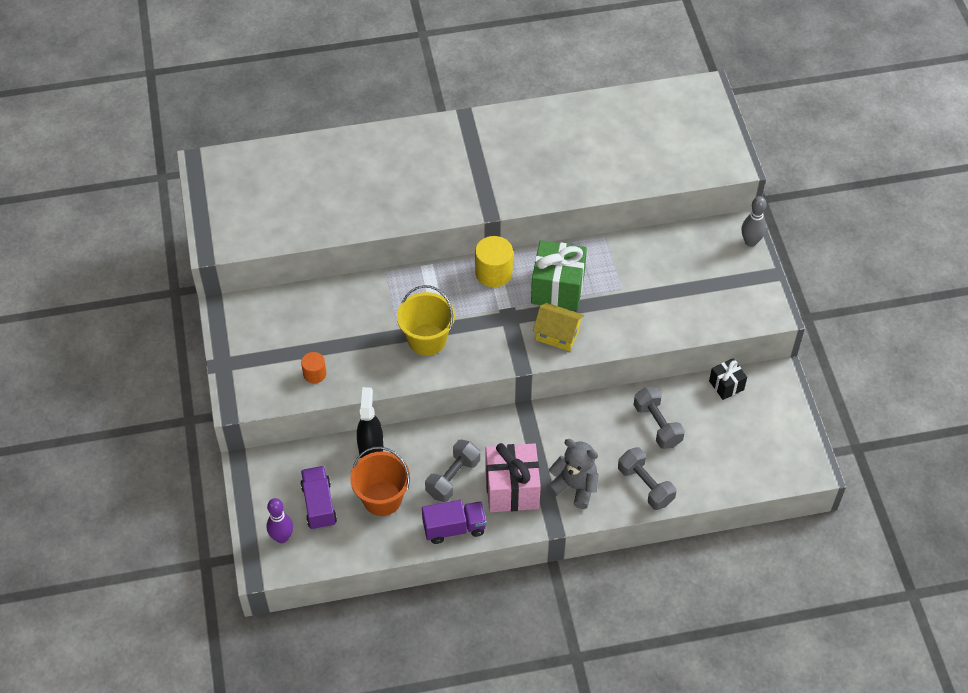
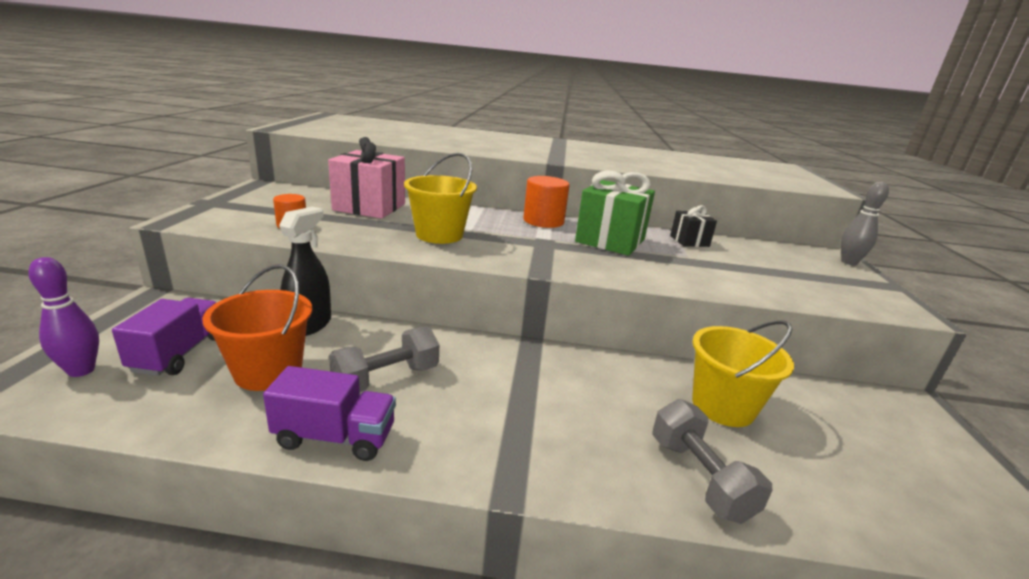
camera: 15 degrees right, 30 degrees down
(493, 272) = (543, 221): yellow cylinder -> orange cylinder
(512, 489) = (464, 416): pink gift -> pink gift (369, 207)
(557, 334) = (598, 263): yellow house -> none
(574, 486) = (569, 442): grey teddy bear -> none
(657, 425) = (723, 406): grey dumbbell -> yellow bucket
(726, 385) = (831, 393): black gift -> black gift (689, 241)

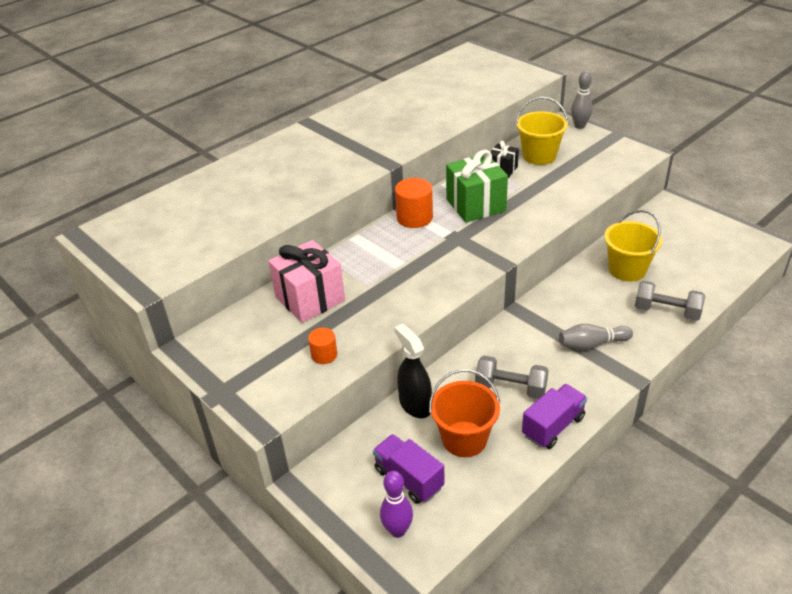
camera: 45 degrees left, 15 degrees up
(386, 378) = (510, 388): grey dumbbell -> grey dumbbell turned 75 degrees counterclockwise
(439, 235) = (404, 283): yellow bucket -> yellow bucket (539, 156)
(536, 421) = (592, 344): none -> grey bowling pin

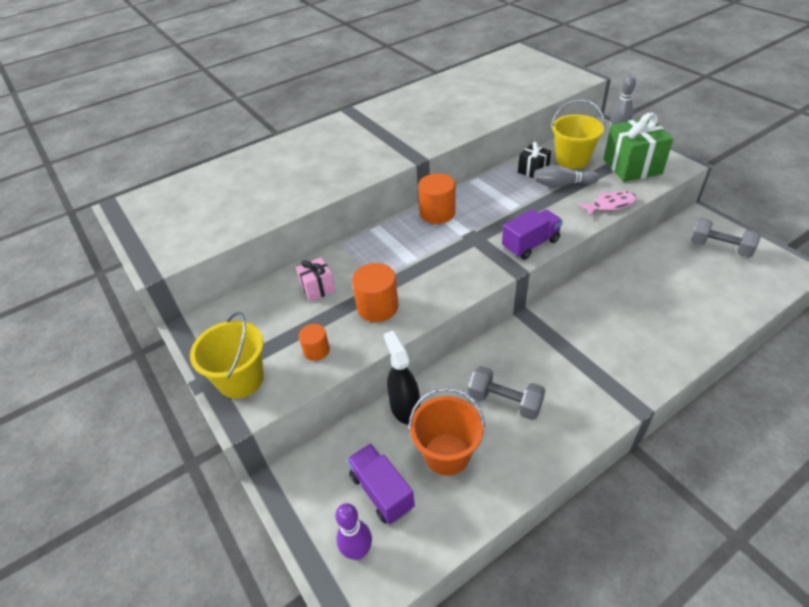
camera: 10 degrees right, 5 degrees up
(310, 299) = (318, 288): pink gift -> pink gift, size x0.54
(375, 310) = (377, 307): none -> orange cylinder
(475, 205) = (499, 205): green gift -> green gift (632, 167)
(553, 426) = (541, 452): purple truck -> purple truck (530, 244)
(583, 196) = (610, 205): none -> pink fish
(592, 344) = (597, 363): grey bowling pin -> grey bowling pin (562, 185)
(627, 269) = (646, 284): yellow bucket -> yellow bucket (241, 379)
(666, 311) = (682, 335): grey dumbbell -> grey dumbbell (720, 248)

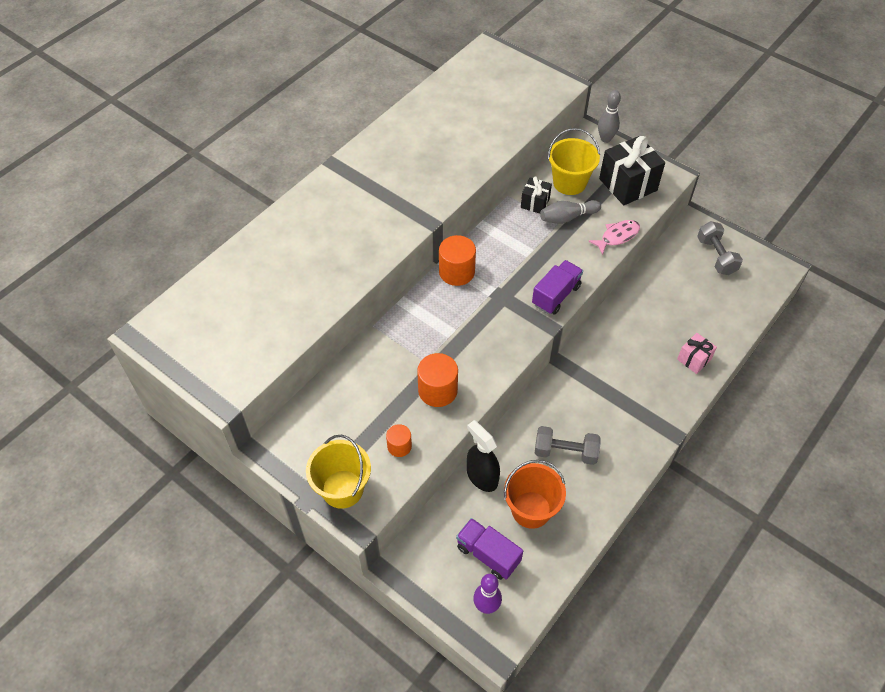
camera: 20 degrees left, 10 degrees up
(318, 288) = (372, 381): pink gift -> pink gift (694, 359)
(632, 167) = (628, 184): green gift -> black gift
(720, 248) = (716, 256): grey dumbbell -> grey dumbbell turned 60 degrees clockwise

